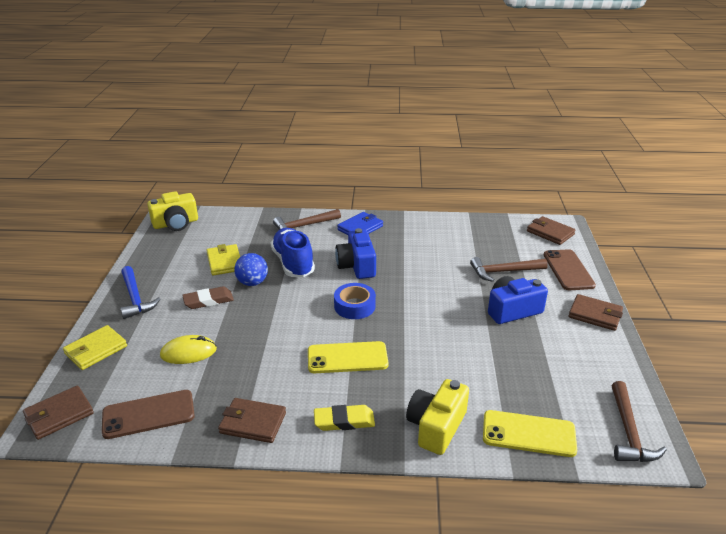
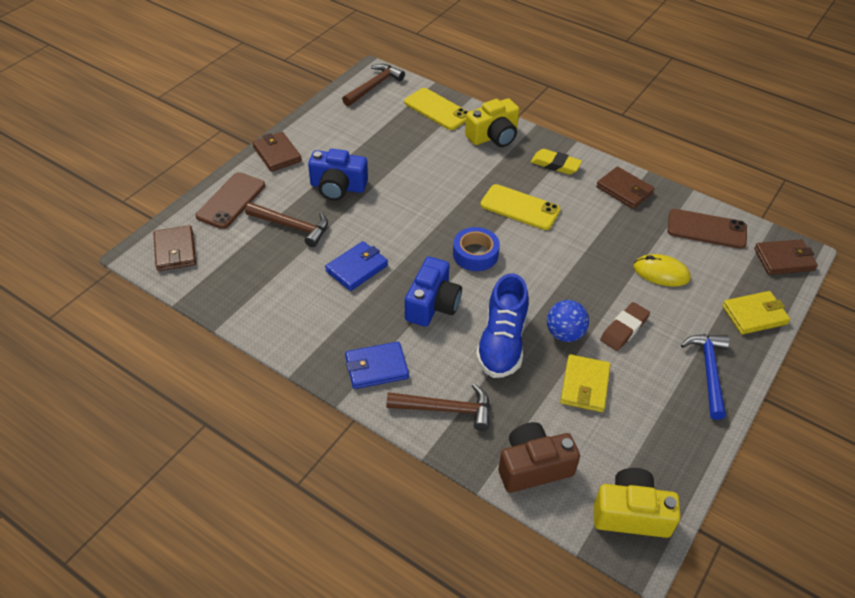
camera: 150 degrees left, 15 degrees up
(208, 301) = (624, 329): brown eraser -> brown eraser turned 60 degrees counterclockwise
(239, 222) = (533, 467): none -> brown camera
(428, 266) = (357, 268): none -> blue wallet

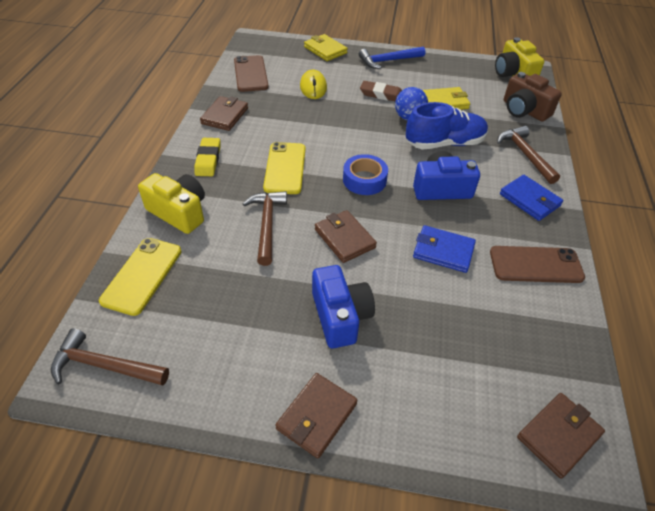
camera: 115 degrees left, 0 degrees up
(231, 201) = (437, 422): brown phone -> brown phone (535, 265)
(292, 226) = (430, 331): brown hammer -> brown hammer (267, 225)
(784, 259) = (263, 43): brown wallet -> brown wallet (344, 238)

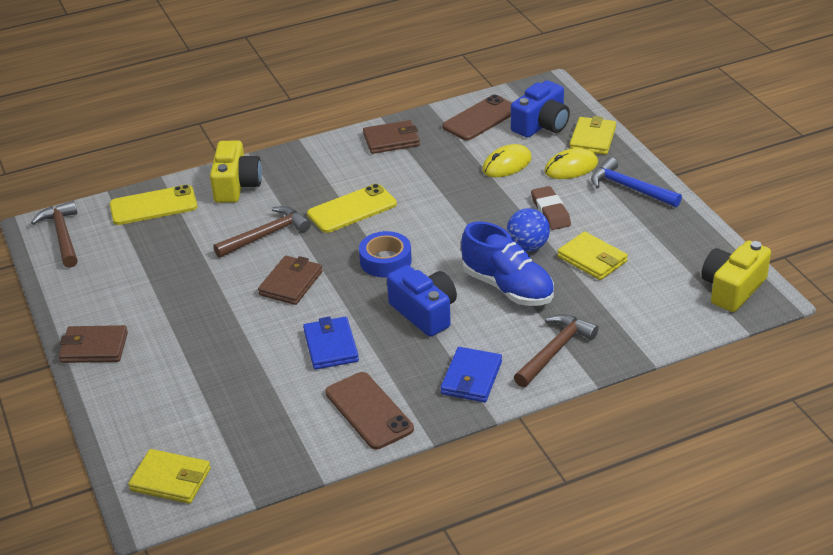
camera: 60 degrees right, 10 degrees down
(208, 160) = (317, 164): yellow eraser -> none
(340, 316) = (198, 319): blue camera -> blue camera (541, 125)
(345, 69) = (571, 167): none -> yellow mouse
(524, 110) = (652, 323): brown camera -> none
(558, 436) = (170, 480): brown wallet -> yellow wallet

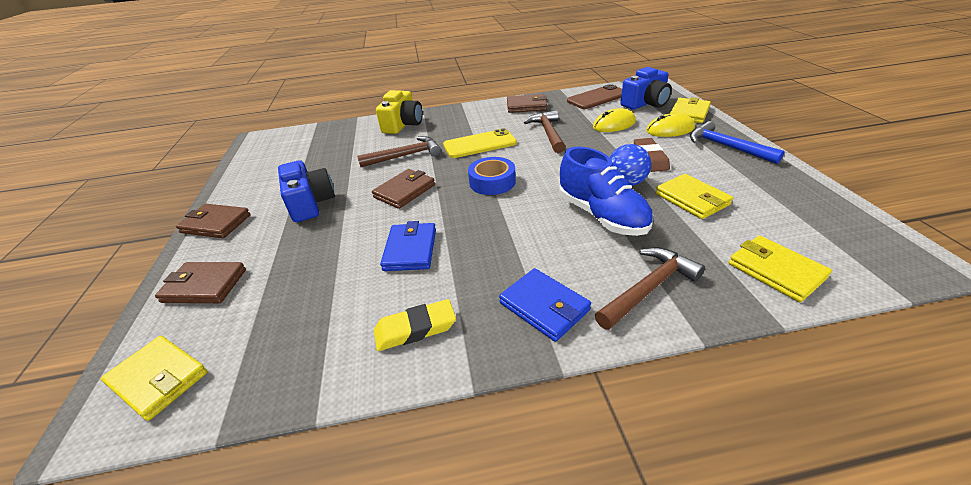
camera: 15 degrees right, 0 degrees up
(62, 236) = (266, 145): brown hammer -> brown hammer (548, 133)
(142, 408) = (205, 286): none -> brown wallet
(153, 206) = (339, 132): yellow phone -> none
(369, 411) = (415, 329): brown phone -> yellow eraser
(424, 312) = (513, 229): blue camera -> blue camera (310, 203)
(471, 378) = (544, 306): blue wallet -> blue wallet turned 75 degrees counterclockwise
(656, 321) = (775, 271): none -> yellow wallet
(732, 288) = (867, 245): yellow camera -> none

